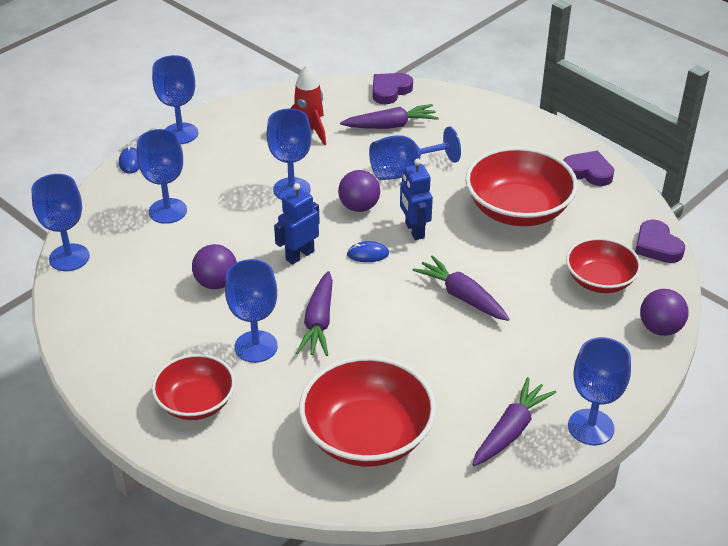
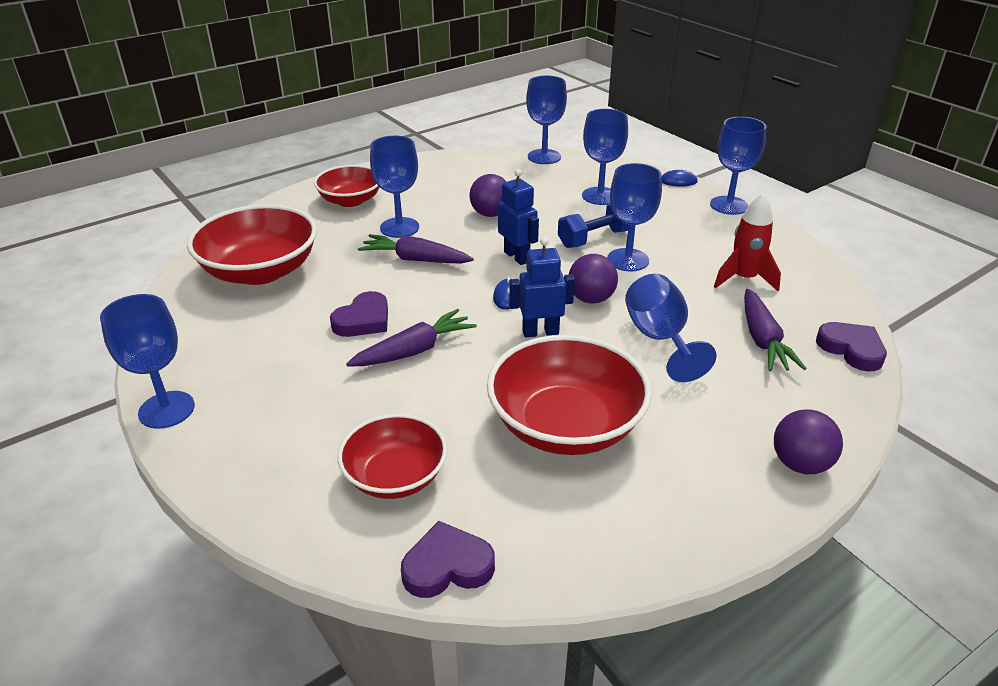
camera: 100 degrees right, 5 degrees down
(256, 210) = (595, 238): none -> blue dumbbell
(511, 430) = (205, 352): purple carrot -> none
(588, 172) = (653, 526): purple heart -> purple heart (363, 320)
(660, 328) = (276, 516): purple ball -> purple ball (800, 464)

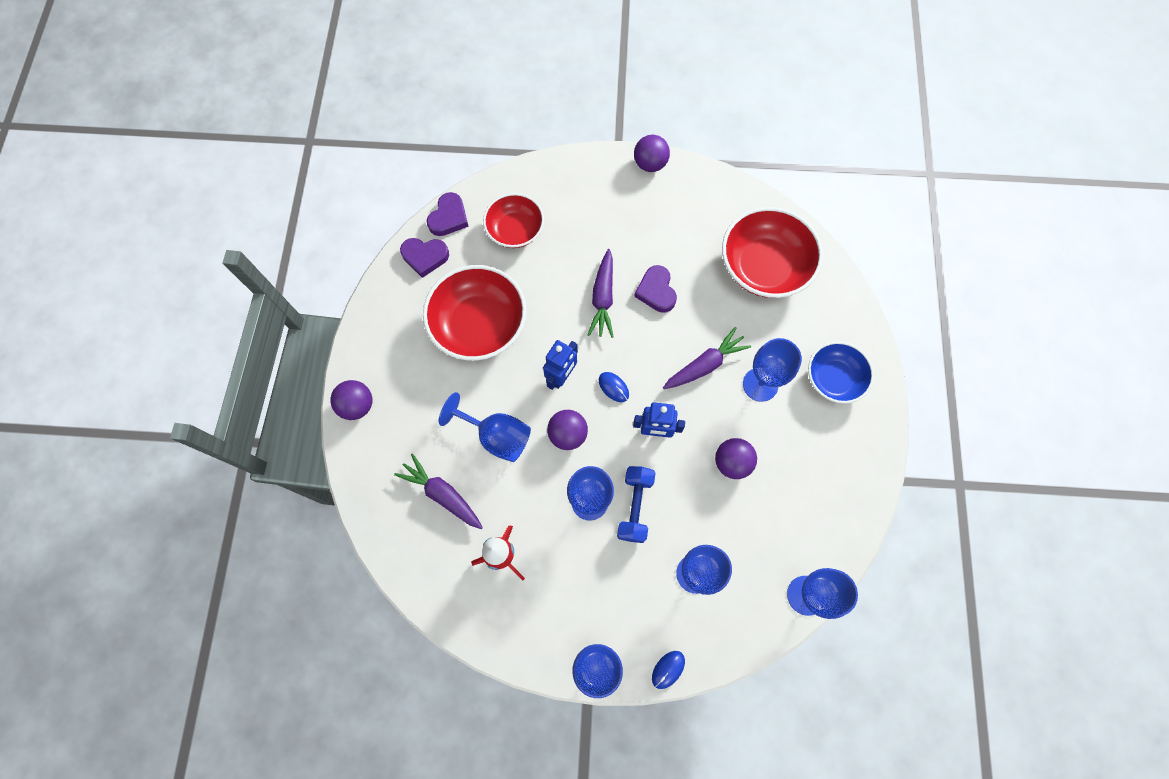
camera: 130 degrees right, 35 degrees up
(166, 410) = (650, 164): blue goblet -> purple ball
(350, 200) = (833, 378): red bowl -> blue bowl
(851, 349) = (388, 537): purple heart -> purple heart (425, 257)

